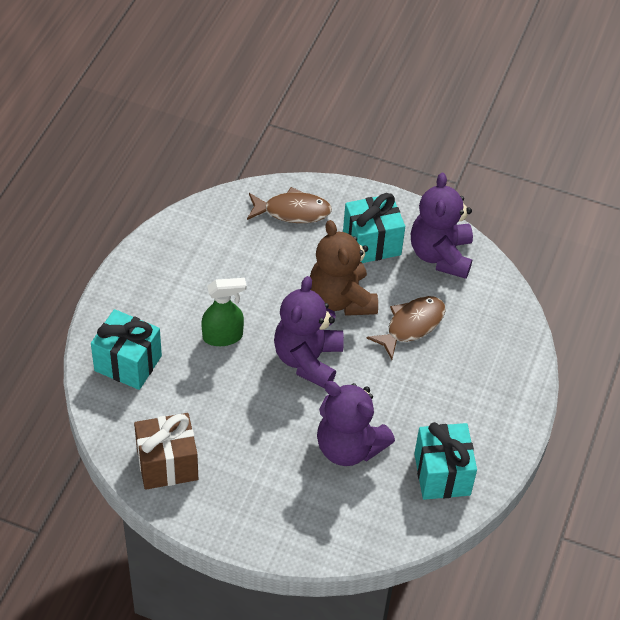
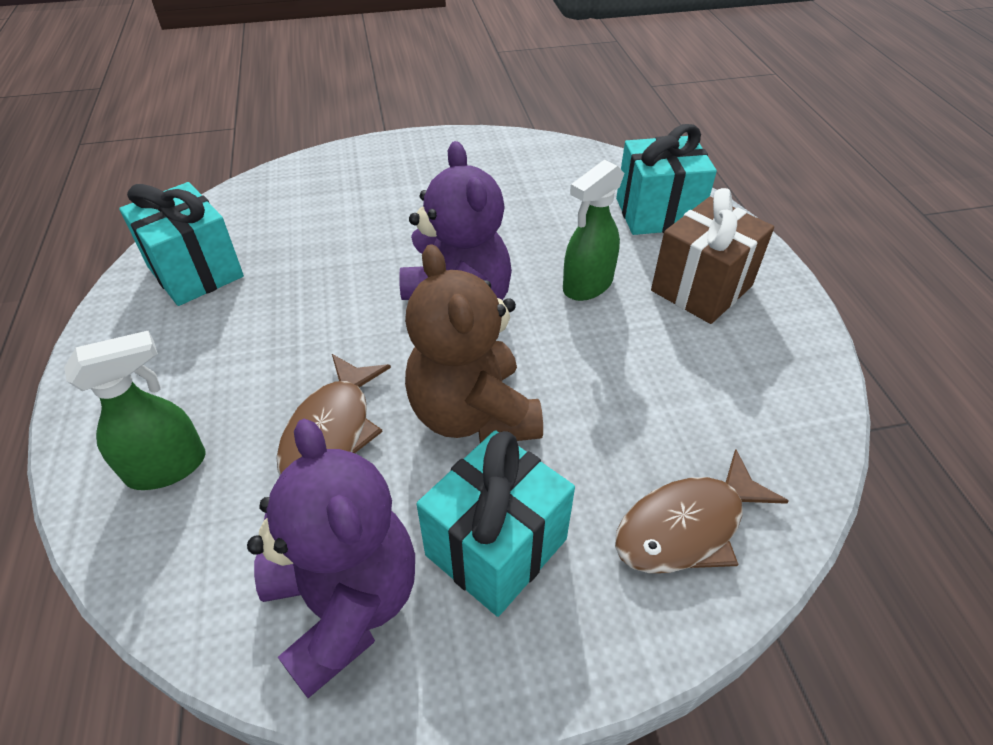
camera: 150 degrees right, 5 degrees down
(167, 464) = (519, 161): brown gift -> brown gift (701, 288)
(341, 299) = (473, 414): brown teddy bear -> brown teddy bear turned 150 degrees counterclockwise
(349, 447) = (334, 249): purple teddy bear -> none
(492, 347) = (168, 467): none -> green spray bottle

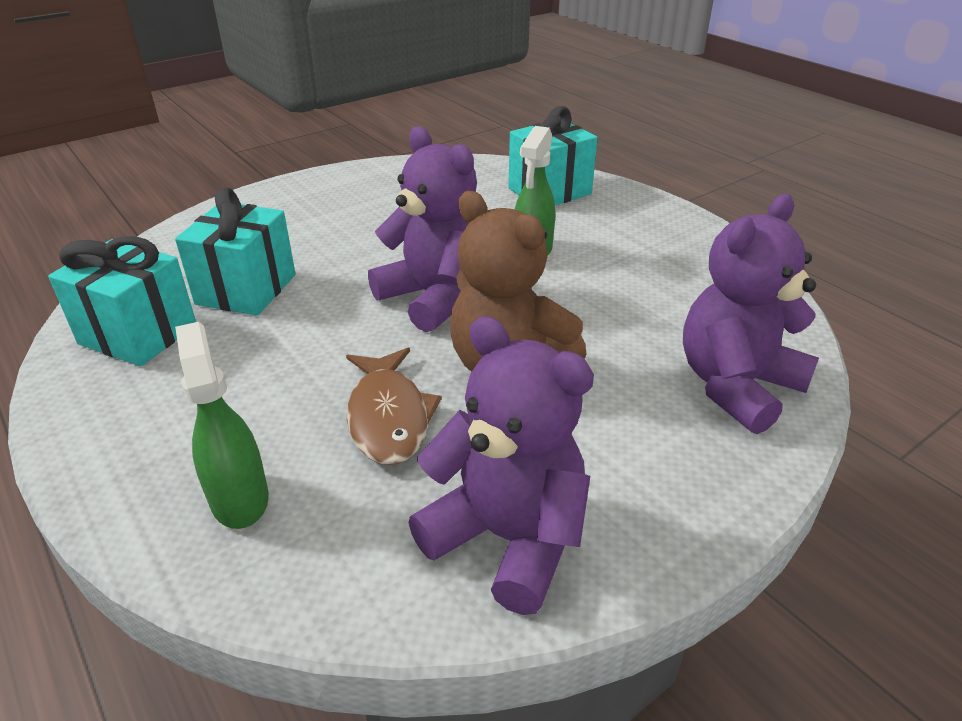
camera: 25 degrees left, 10 degrees down
(168, 467) = (239, 498): green spray bottle -> green spray bottle turned 60 degrees counterclockwise
(496, 547) = (603, 450): turquoise gift -> turquoise gift (246, 289)
(687, 526) = (736, 386): brown fish -> purple teddy bear
(701, 288) = (623, 232): brown gift -> none

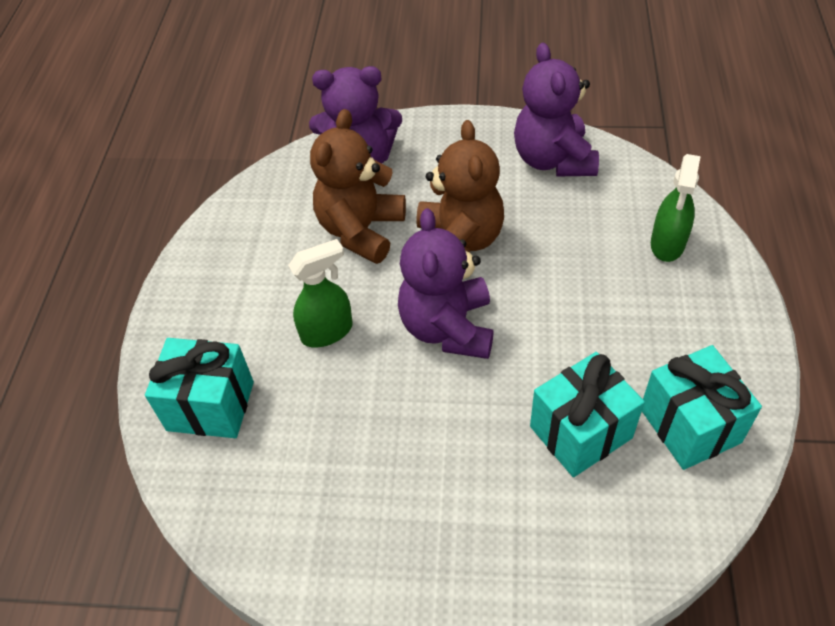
camera: 135 degrees left, 15 degrees up
(388, 417) = (558, 248): brown fish -> none
(620, 325) = (361, 230): none -> brown teddy bear

